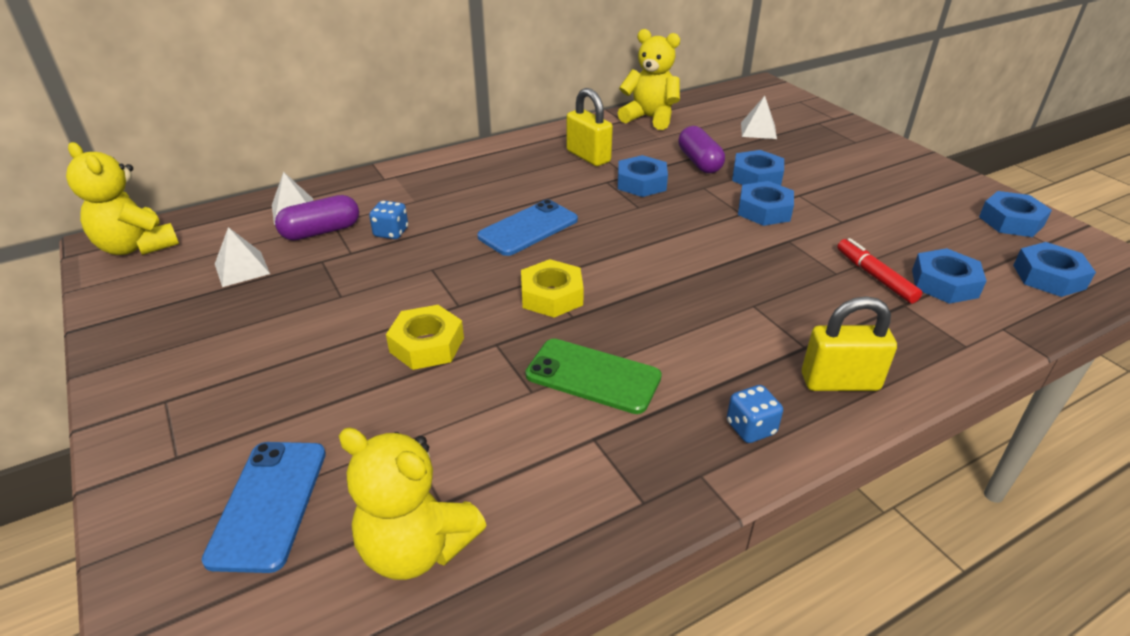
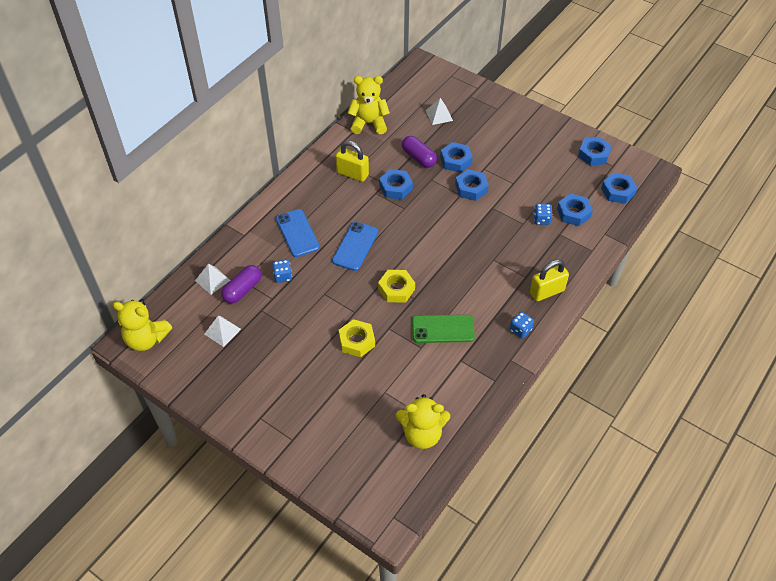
camera: 25 degrees left, 15 degrees up
(268, 504) = (350, 442): blue phone -> blue phone (297, 233)
(875, 277) = (541, 219): red marker -> blue dice

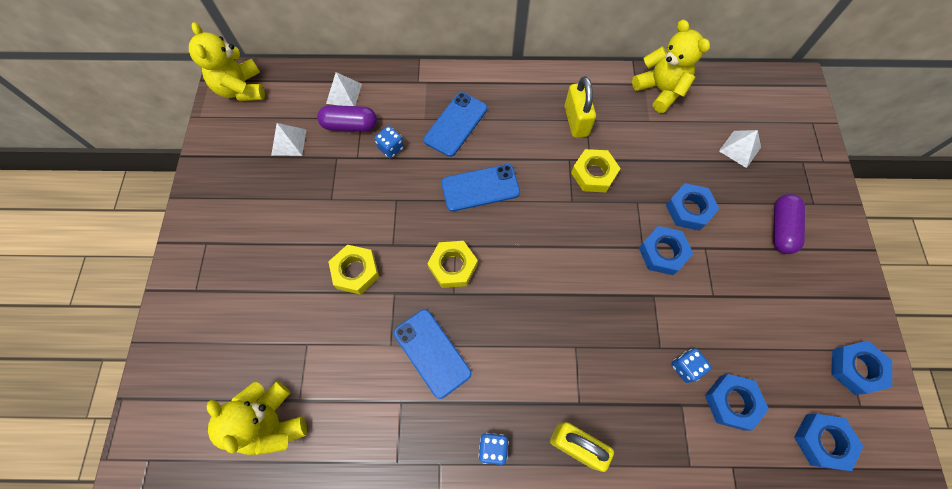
camera: 55 degrees right, 15 degrees up
(396, 187) = (593, 174): blue nut -> yellow nut
(418, 158) = (657, 169): purple capsule -> purple capsule (781, 228)
(443, 329) = (432, 353): green phone -> blue phone

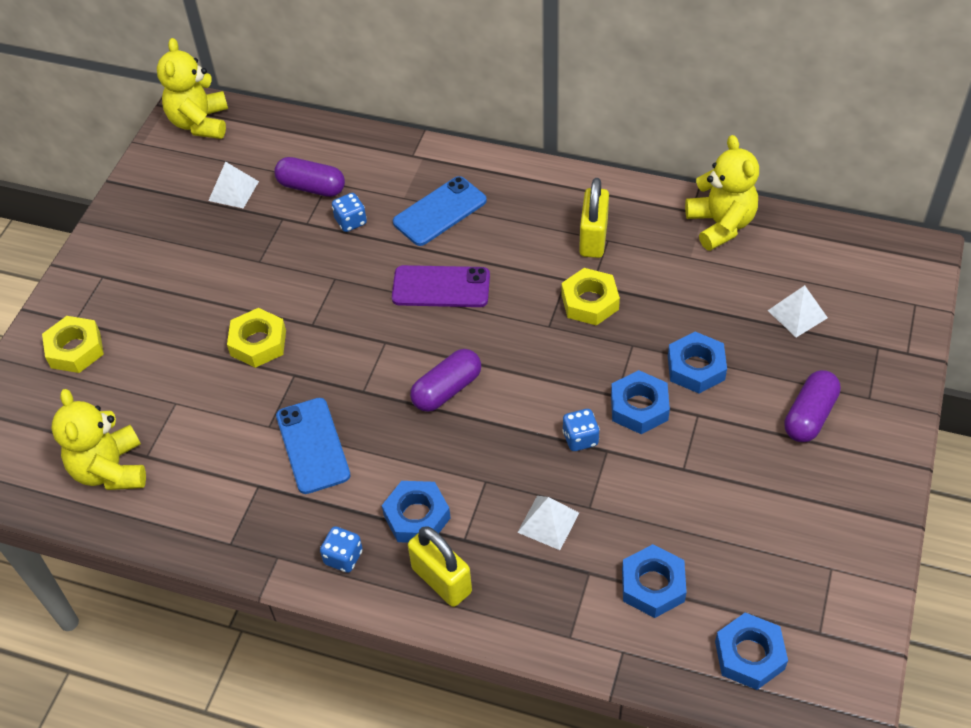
camera: 20 degrees right, 15 degrees down
(344, 93) = (318, 151): white pyramid -> white pyramid (548, 522)
(453, 266) = (373, 363): yellow nut -> yellow nut (75, 349)
(480, 188) = (441, 287): blue phone -> purple phone
(517, 275) = (447, 389): none -> purple capsule
(685, 367) = (611, 535): blue dice -> blue dice (580, 438)
(855, 368) = (832, 590): blue nut -> blue nut (417, 517)

